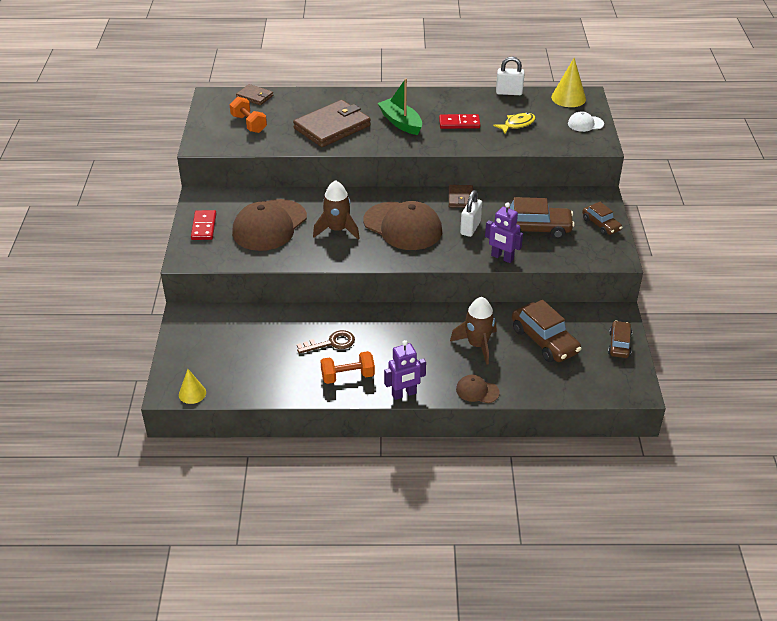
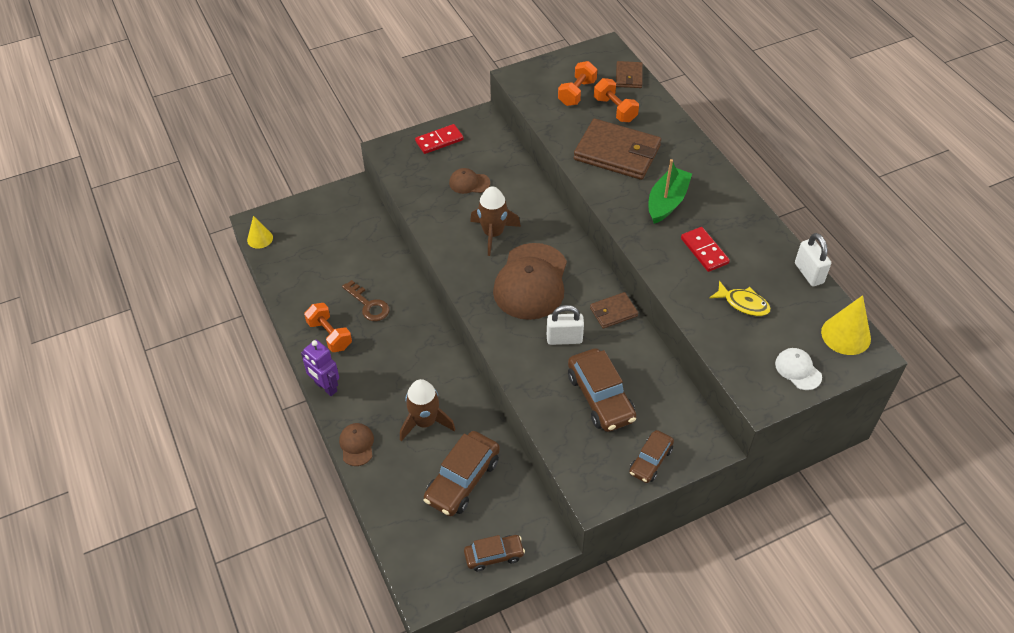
camera: 65 degrees right, 10 degrees up
(269, 225) = (469, 183): brown cap -> brown cap, size x0.46
(285, 113) = (615, 109): none -> orange dumbbell
(502, 257) = (529, 384): purple robot -> none

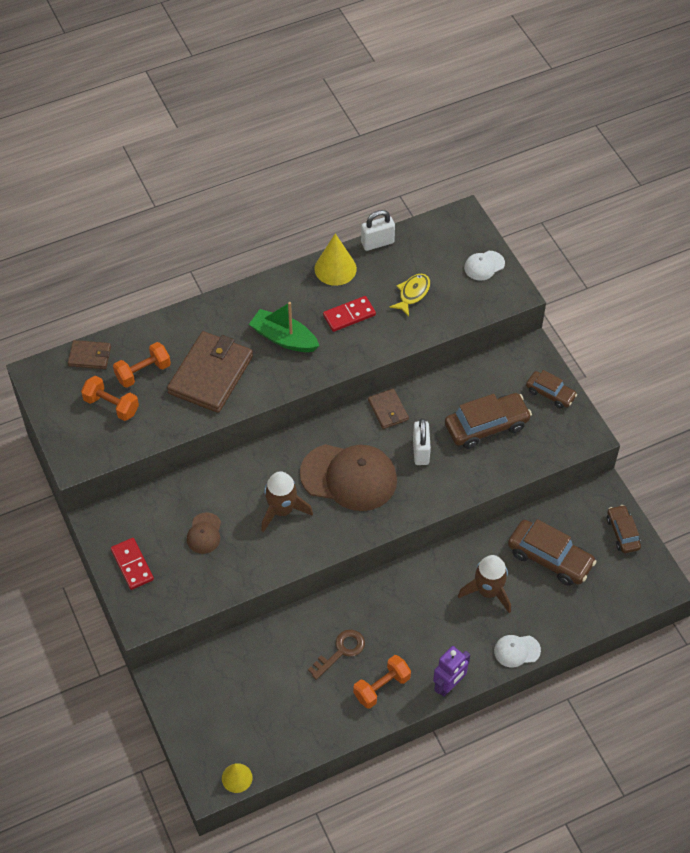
camera: 90 degrees left, 5 degrees up
(357, 445) = (516, 651): brown cap -> white cap
(846, 335) = (446, 228): yellow cone -> yellow cone (335, 268)

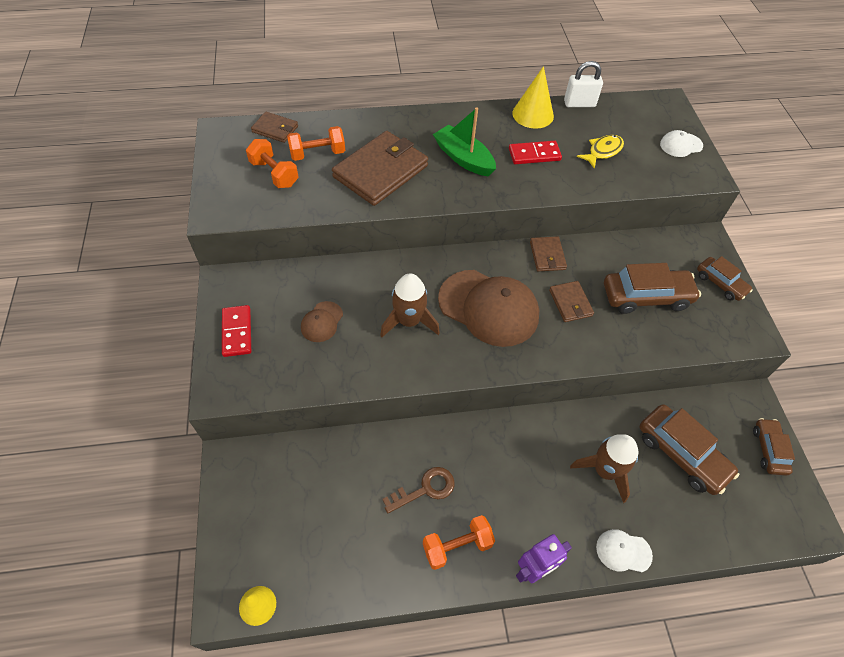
camera: 15 degrees right, 0 degrees up
(421, 451) = (570, 303): white padlock -> brown wallet

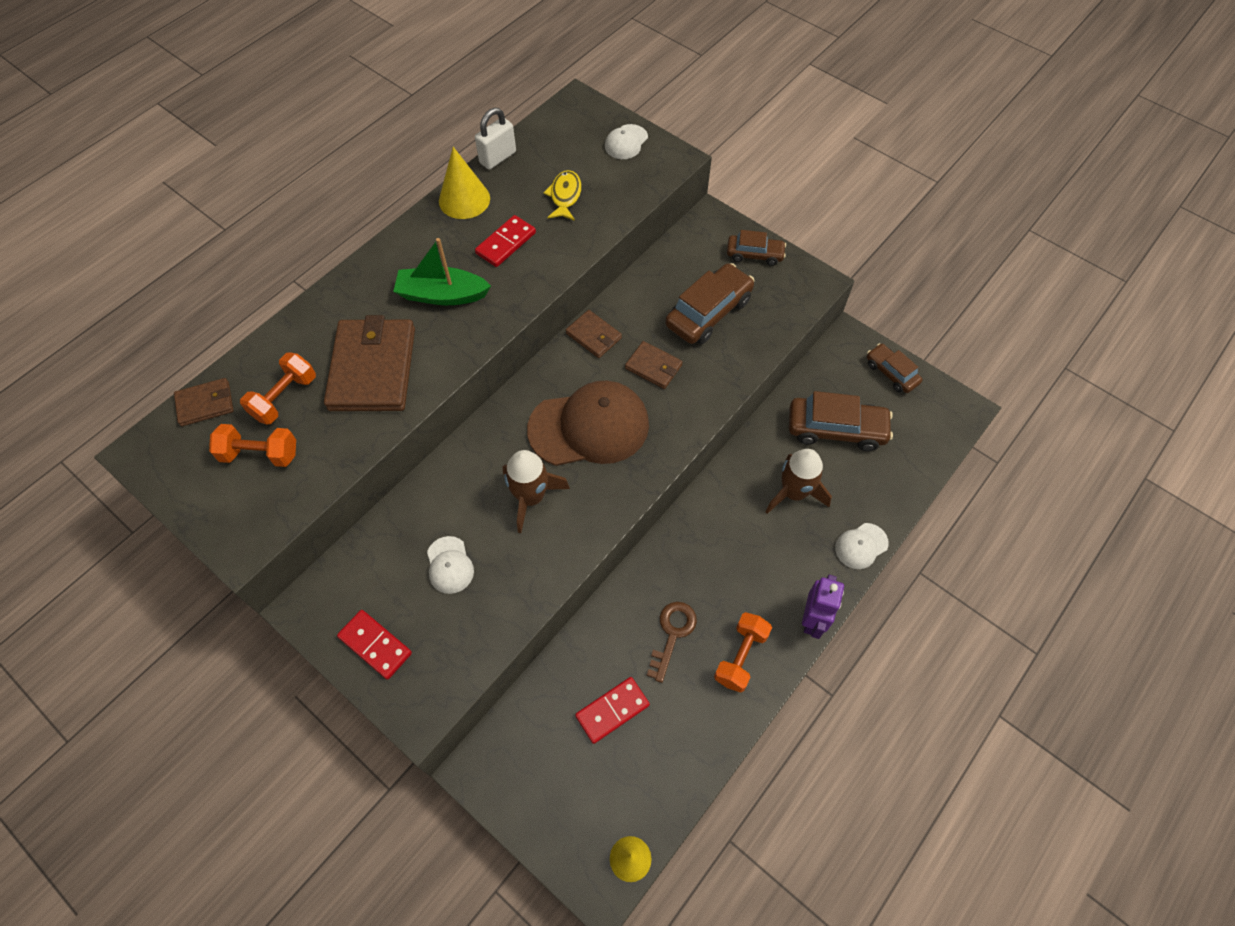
camera: 40 degrees left, 5 degrees up
(322, 322) = (449, 565): brown cap -> white cap
(339, 501) = (612, 710): none -> red domino

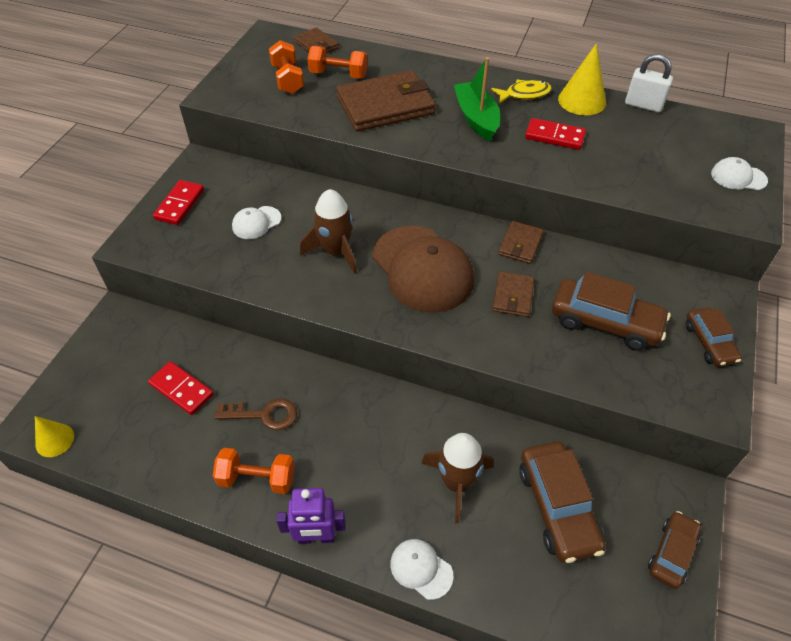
camera: 70 degrees right, 10 degrees down
(565, 196) = (636, 156): yellow fish -> yellow fish (524, 94)

